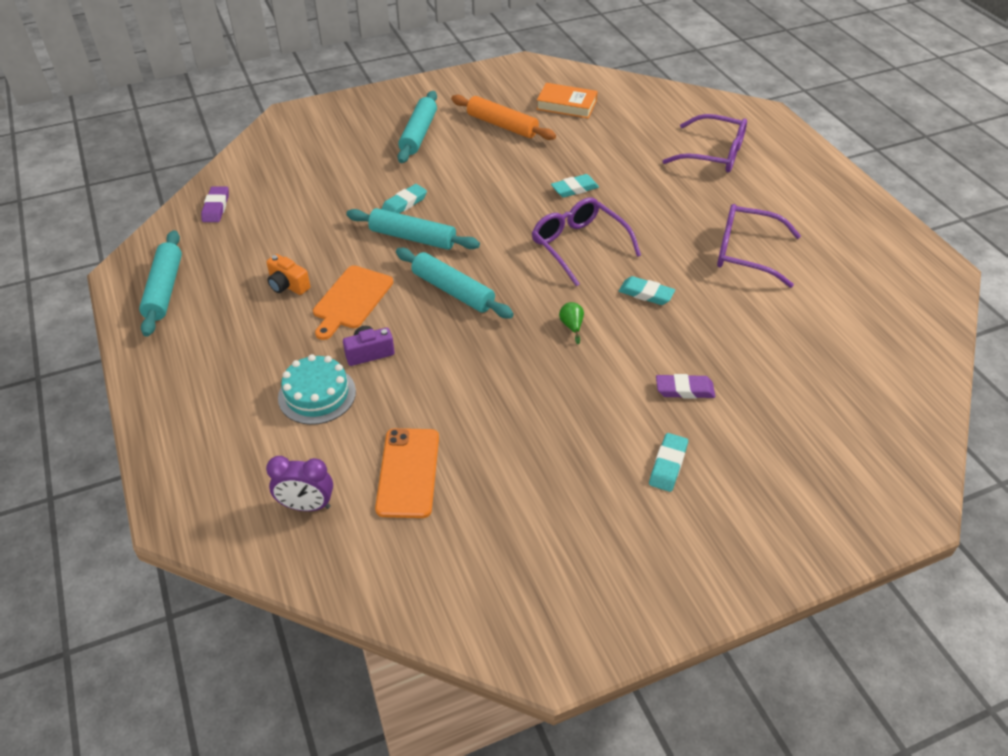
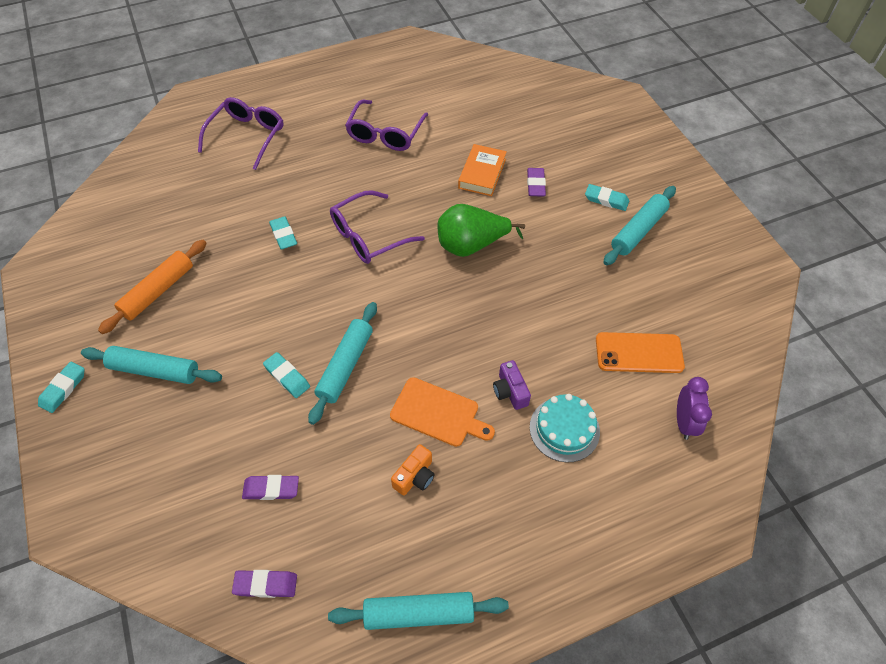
camera: 90 degrees left, 10 degrees up
(296, 203) = (271, 489): none -> purple eraser
(452, 291) = (426, 329): turquoise rolling pin -> turquoise rolling pin (638, 231)
(566, 105) = (134, 235): orange book -> orange book (482, 173)
(571, 326) = (471, 245): green pear -> green pear, size x2.49
(646, 294) = (432, 197): turquoise eraser -> turquoise eraser (63, 389)

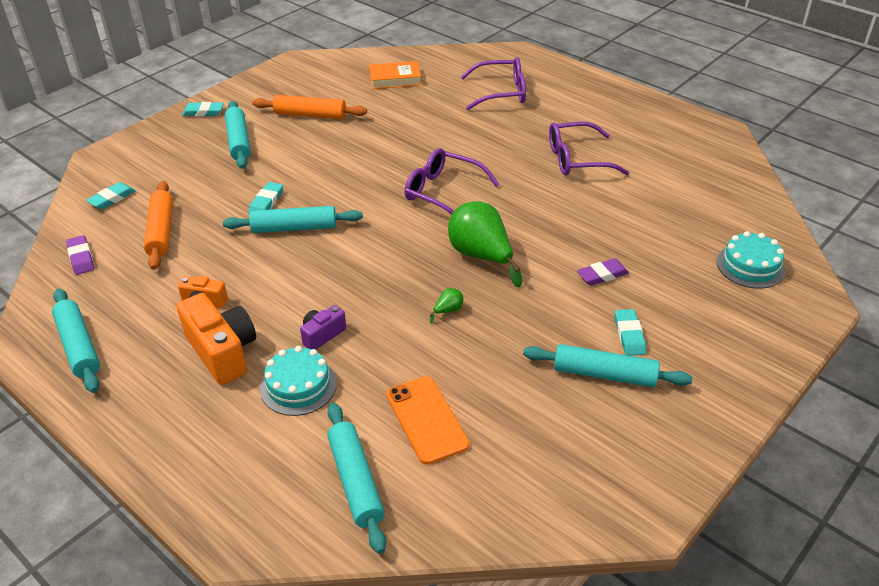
camera: 65 degrees right, 15 degrees down
(271, 489) = (161, 231): purple eraser -> orange rolling pin
(283, 235) = (408, 149): turquoise eraser -> turquoise eraser (112, 199)
(438, 413) = (274, 296): orange cutting board -> none
(482, 173) = (583, 234): orange book -> orange book (395, 79)
(493, 478) = (222, 352): none -> orange camera
(525, 293) = (448, 310): none -> green pear
(570, 106) = (750, 266): none -> turquoise cake
(684, 422) = (355, 481): purple clock -> turquoise rolling pin

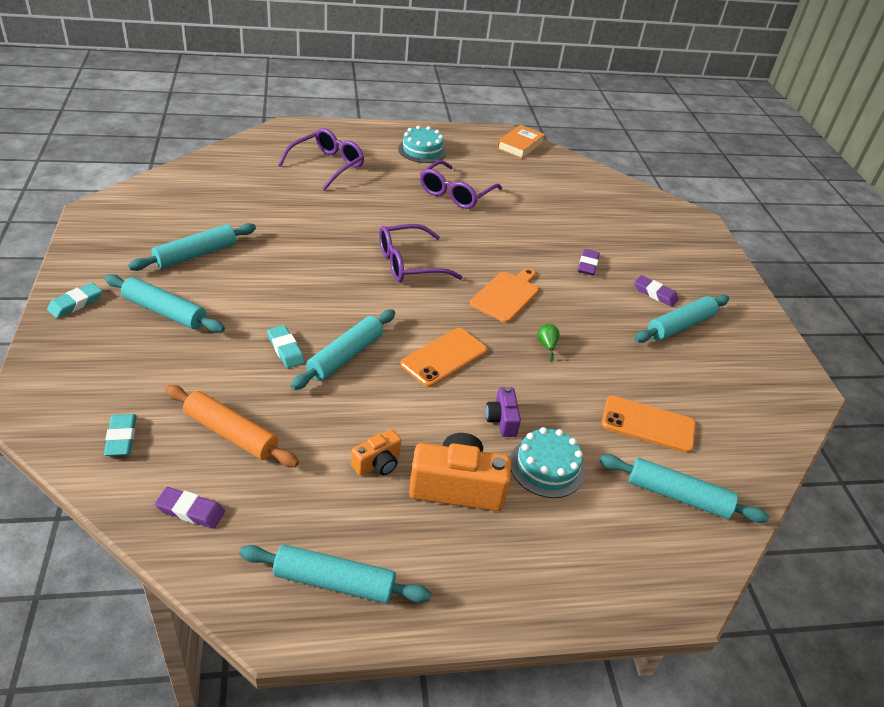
camera: 55 degrees left, 0 degrees up
(310, 115) = (196, 255): orange rolling pin -> turquoise rolling pin
(356, 269) = (444, 357): none -> orange phone
(395, 79) = (222, 189): orange book -> orange book (520, 145)
(481, 256) = (506, 295): green pear -> orange cutting board
(629, 335) = (655, 294): turquoise eraser -> purple eraser
(750, 266) = (642, 215): turquoise cake -> turquoise cake (422, 150)

